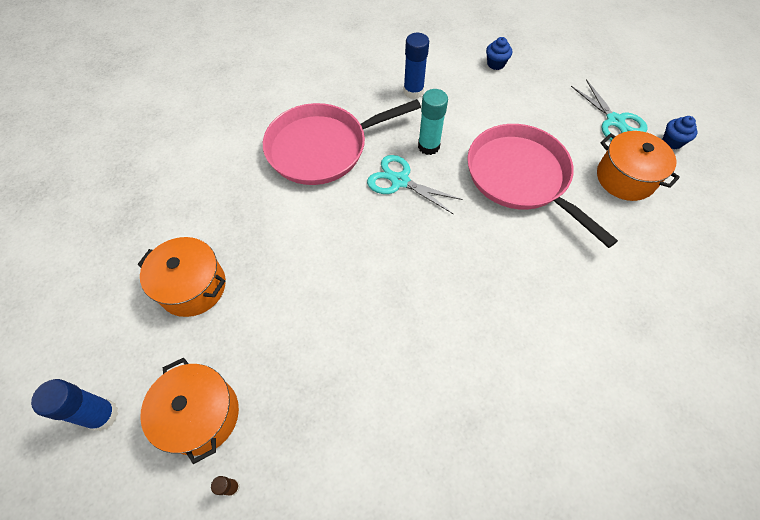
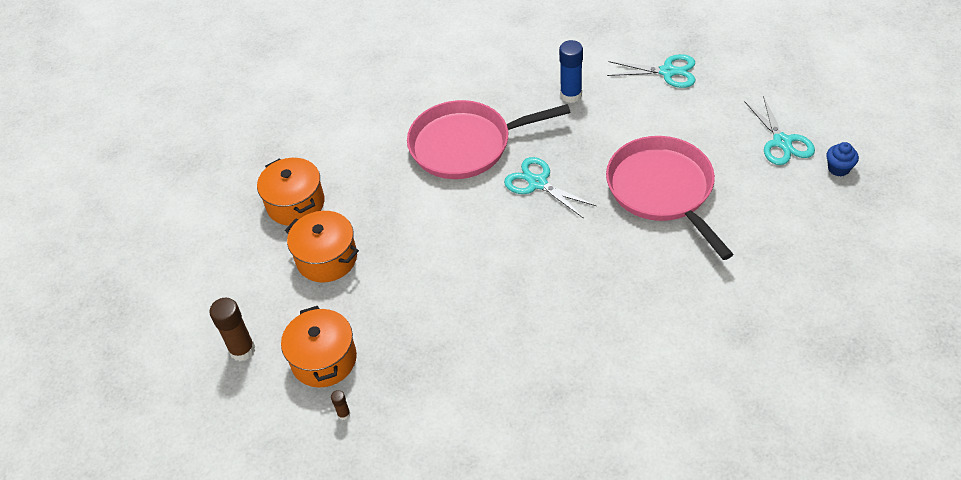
camera: 15 degrees right, 10 degrees down
(103, 415) = (242, 350): blue glue stick -> brown glue stick
(428, 146) = (574, 152): turquoise glue stick -> none
(495, 64) = (668, 72): blue cupcake -> turquoise scissors
(625, 178) = (773, 200): orange pot -> orange pot (295, 204)

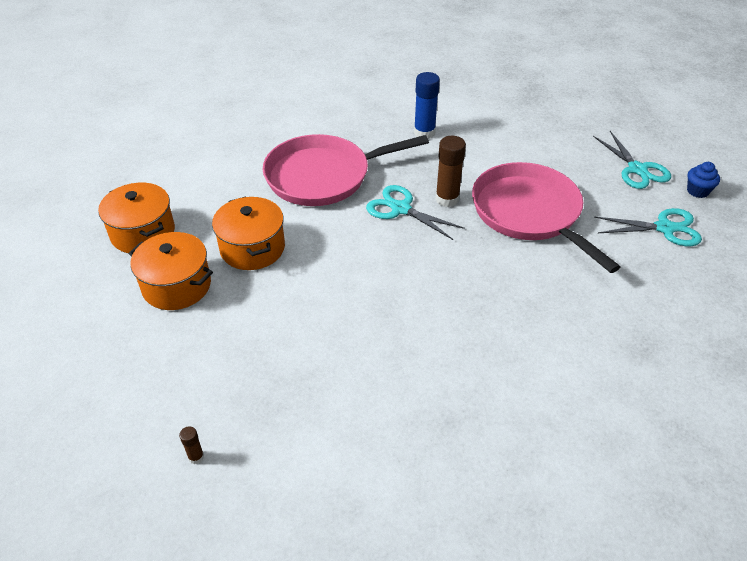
camera: 10 degrees left, 5 degrees down
(242, 350) = (74, 387): brown glue stick -> brown glue stick (447, 199)
(324, 359) = (172, 394): orange pot -> orange pot (252, 248)
(668, 72) = (515, 113): turquoise scissors -> turquoise scissors (665, 228)

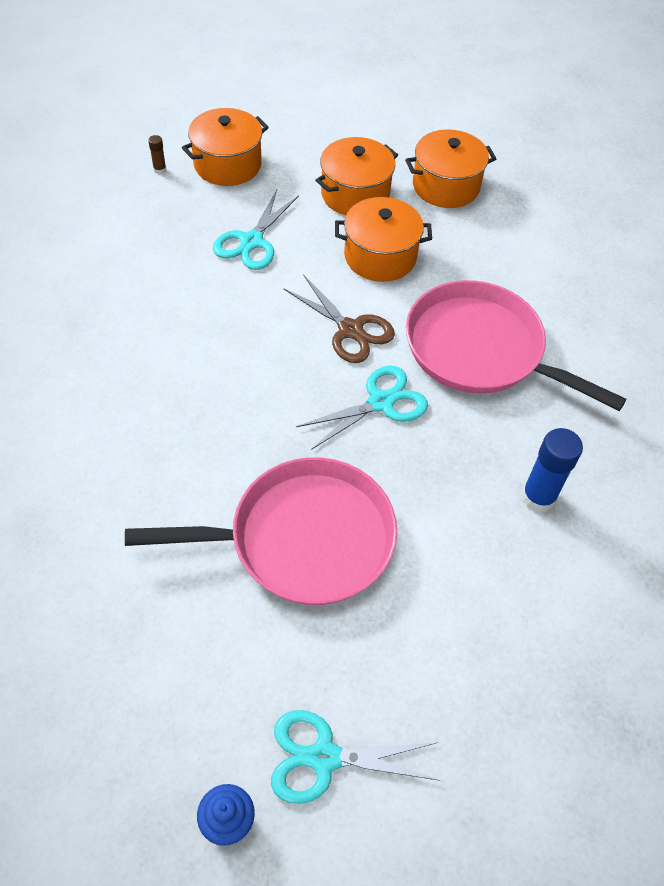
camera: 110 degrees right, 10 degrees up
(165, 398) = (227, 164): none -> orange pot
(323, 176) = (480, 350): pink pan -> pink pan turned 60 degrees counterclockwise
(343, 241) = (351, 330): none -> brown scissors
(447, 199) = (376, 458): brown glue stick -> none
(665, 228) = (181, 699): turquoise scissors -> turquoise scissors (251, 242)

